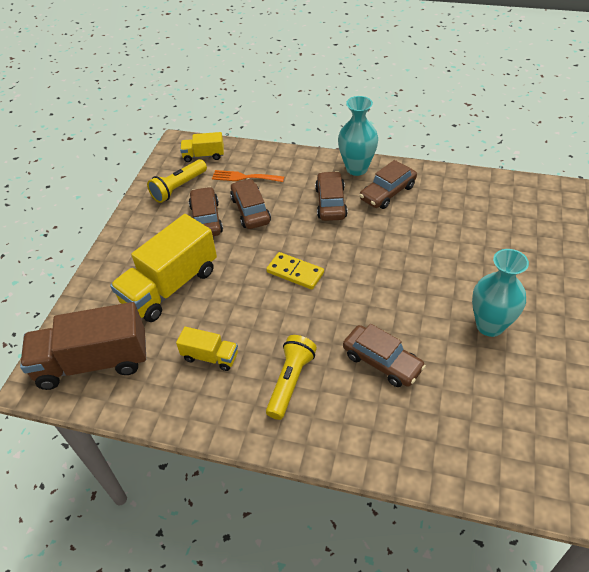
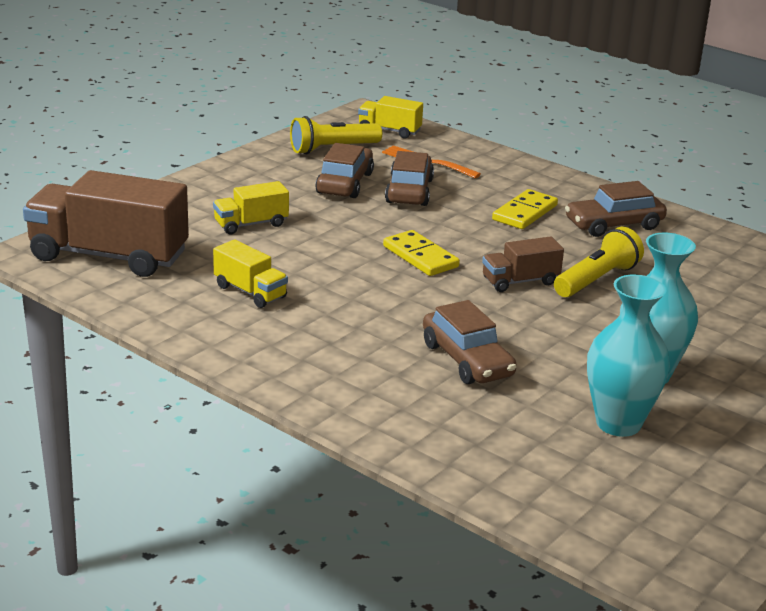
camera: 20 degrees right, 20 degrees down
(170, 286) = (251, 224): yellow truck -> yellow truck, size x0.50
(290, 381) = (332, 340): yellow flashlight -> yellow flashlight (596, 280)
(331, 203) = (524, 213): brown car -> yellow domino
(356, 168) = (590, 193): turquoise vase -> turquoise vase (618, 423)
(367, 270) = (520, 281): none -> brown truck

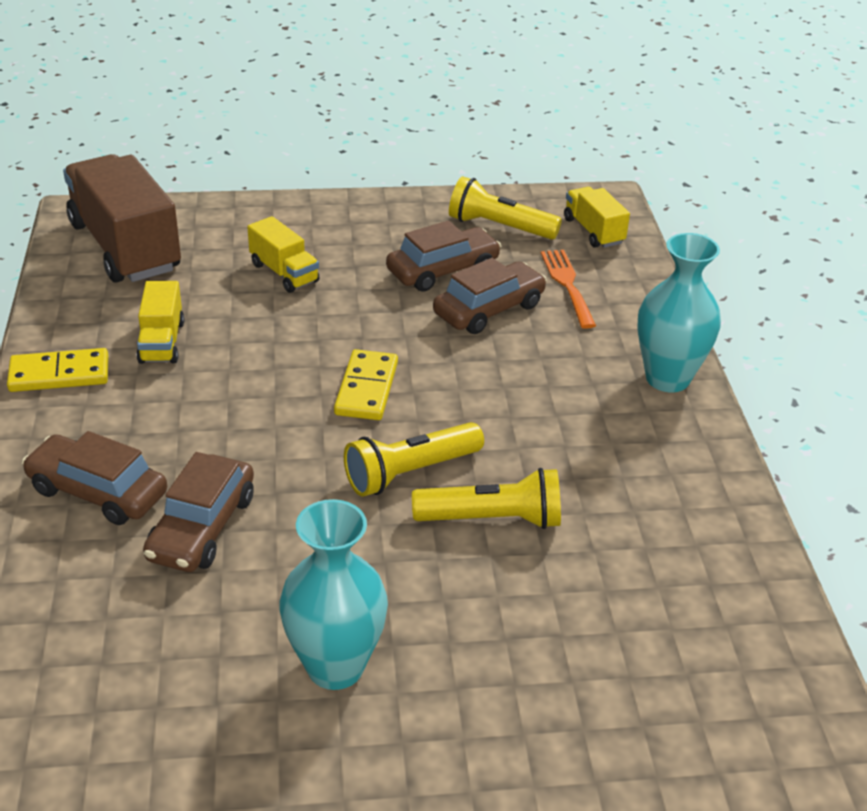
camera: 45 degrees right, 10 degrees up
(251, 224) = (284, 273): yellow truck -> yellow truck turned 150 degrees counterclockwise
(520, 281) = (410, 472): brown truck -> yellow flashlight
(524, 213) = (562, 395): yellow domino -> yellow domino (59, 374)
(614, 225) = (637, 464): brown car -> brown car (98, 491)
(618, 423) = (201, 699): turquoise vase -> turquoise vase (667, 378)

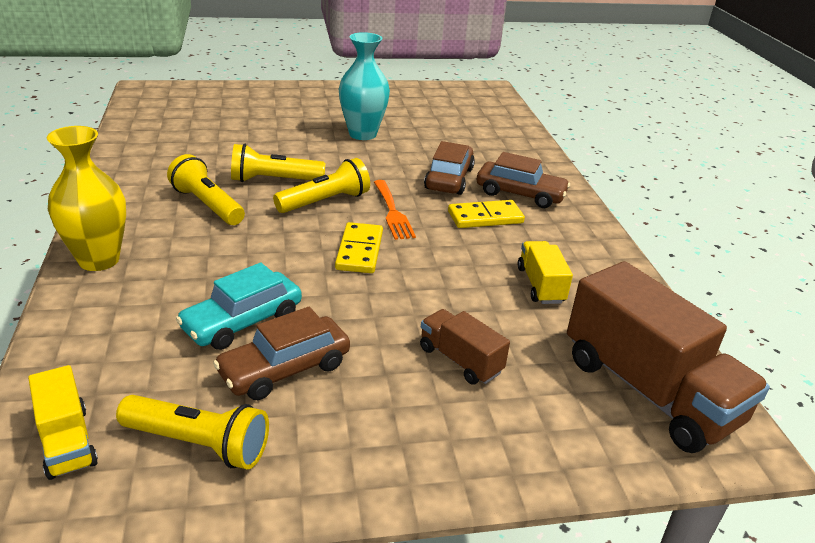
camera: 175 degrees right, 5 degrees down
(59, 374) = (602, 259): yellow domino -> yellow domino (485, 217)
(284, 273) = (460, 360): yellow truck -> brown truck
(489, 309) = (242, 321): brown car -> turquoise car
(567, 284) = (145, 354): orange fork -> orange fork (393, 212)
(577, 465) = (207, 205): none -> yellow flashlight
(667, 378) = (99, 260): turquoise vase -> yellow vase

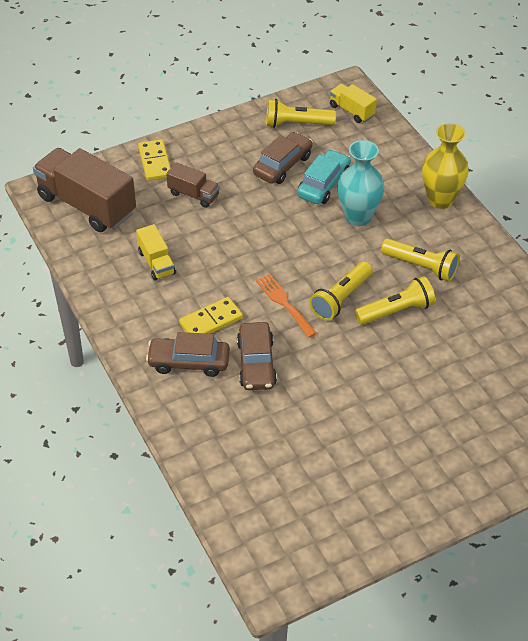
camera: 165 degrees right, 15 degrees up
(359, 251) = (288, 256): yellow domino -> yellow domino (155, 162)
(362, 134) = (367, 410): turquoise vase -> turquoise vase (358, 217)

